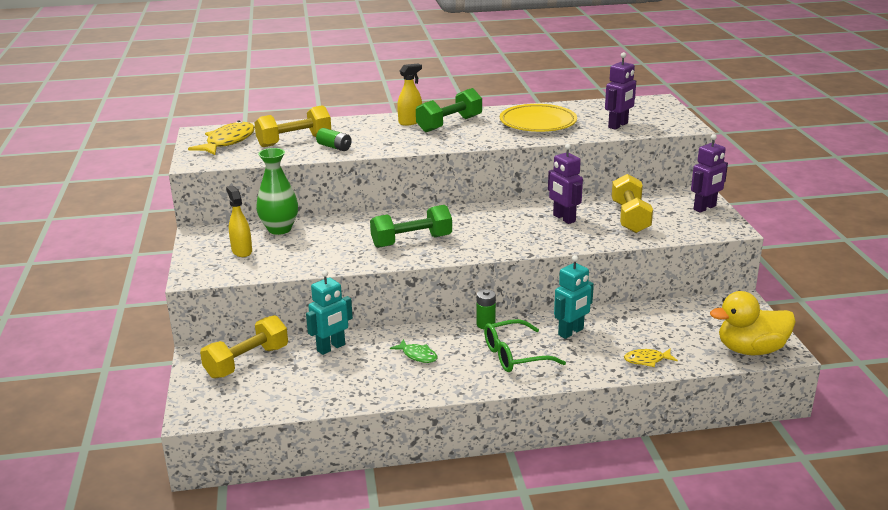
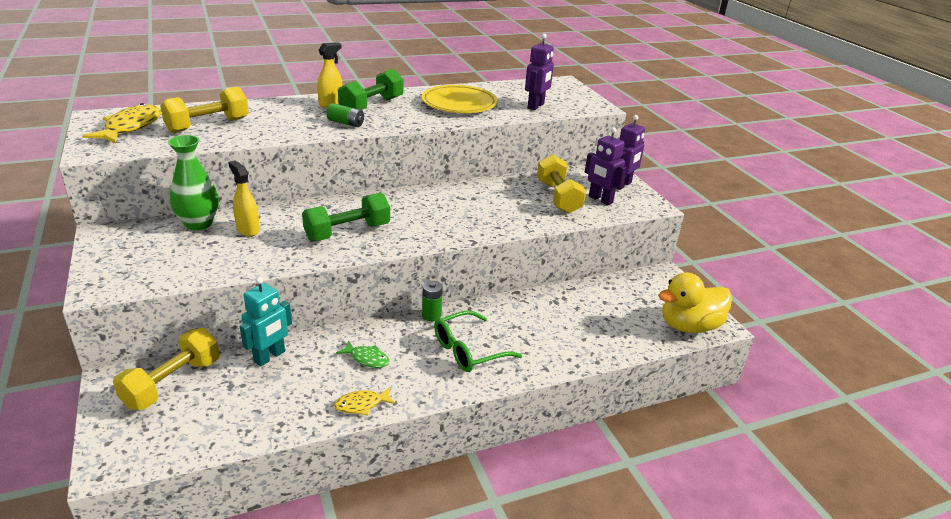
camera: 15 degrees left, 5 degrees up
(242, 251) = (156, 253): yellow spray bottle -> yellow spray bottle (248, 229)
(334, 147) = (254, 132): green battery -> green battery (346, 123)
(563, 218) = (496, 200): purple robot -> purple robot (600, 200)
(571, 332) = (518, 318): turquoise robot -> none
(647, 360) = (598, 345): yellow fish -> yellow fish (361, 404)

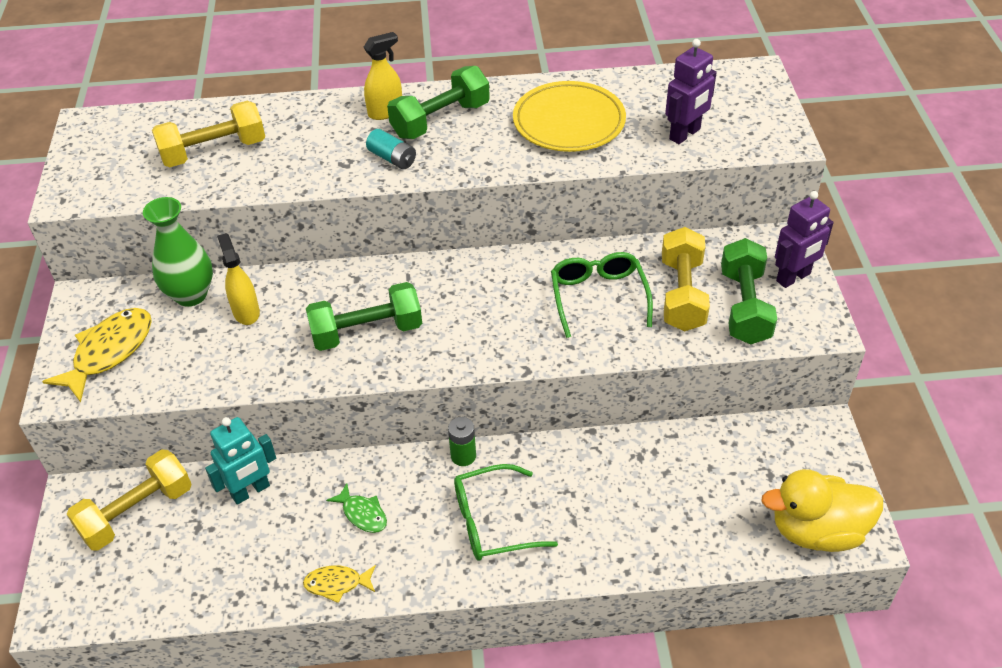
camera: 20 degrees right, 15 degrees up
(131, 127) = (121, 149): yellow fish -> yellow fish (109, 352)
(346, 123) = (392, 158): green battery -> turquoise battery
(505, 203) = (598, 298): none -> green glasses
(600, 200) = (744, 306): purple robot -> green dumbbell

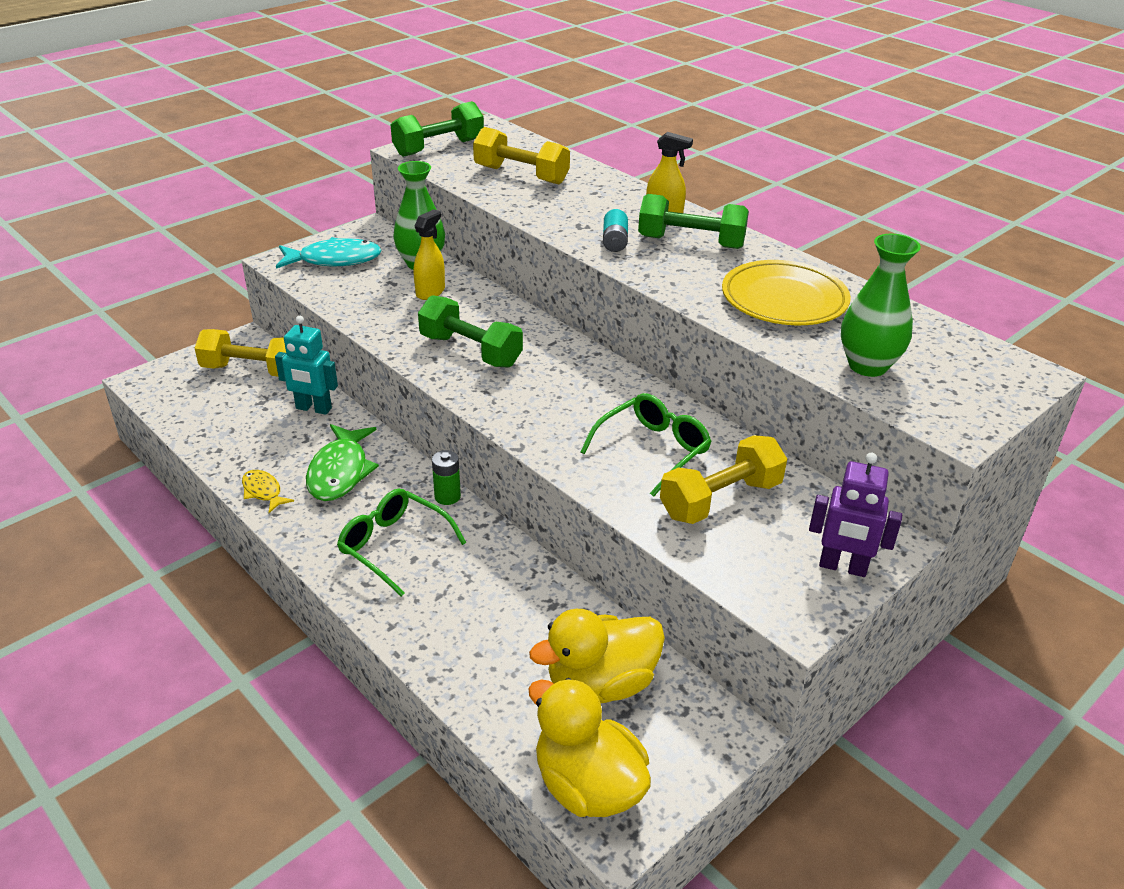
camera: 50 degrees right, 10 degrees down
(109, 352) = (334, 260): yellow fish -> turquoise fish
(362, 514) = (340, 472): green fish -> green fish, size x1.81
(685, 134) = (867, 366): purple robot -> green vase
(735, 472) = (600, 683): none -> yellow duck
(744, 306) = (756, 548): green dumbbell -> green dumbbell (439, 148)

